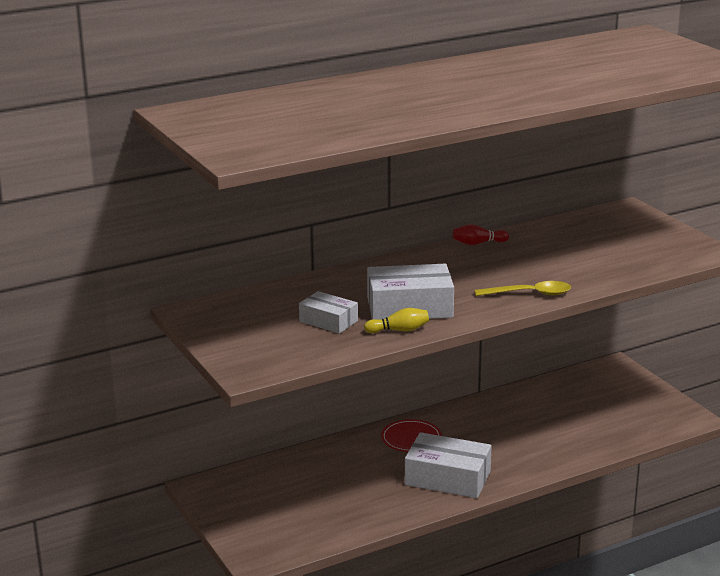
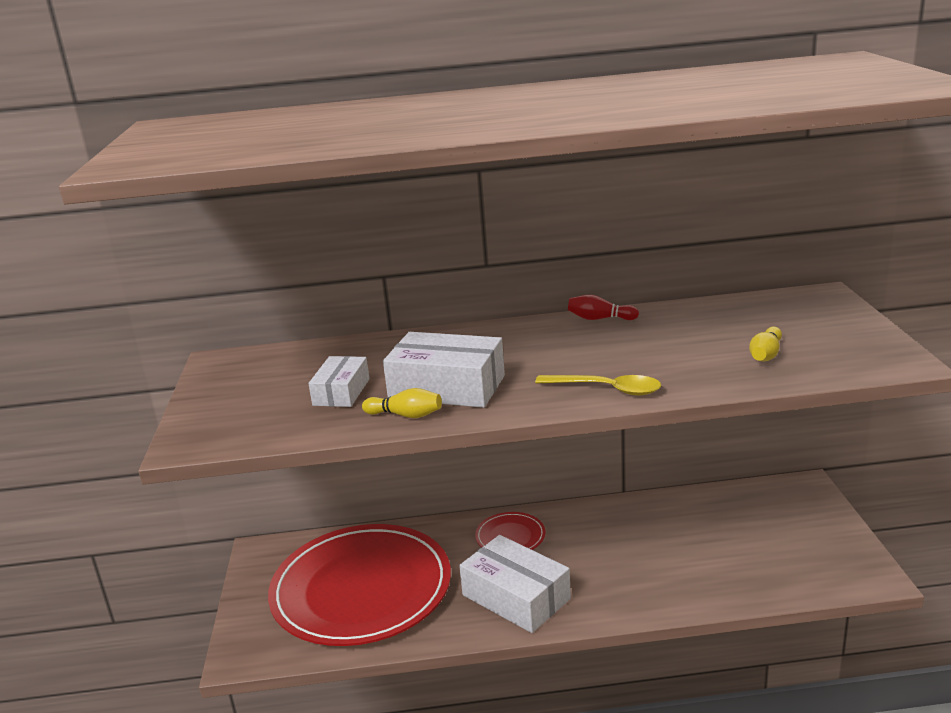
camera: 25 degrees right, 0 degrees up
(317, 497) = (361, 589): none -> red plate
(328, 321) = (341, 392): white box -> white box turned 45 degrees clockwise
(620, 257) = (765, 355): none -> yellow bowling pin

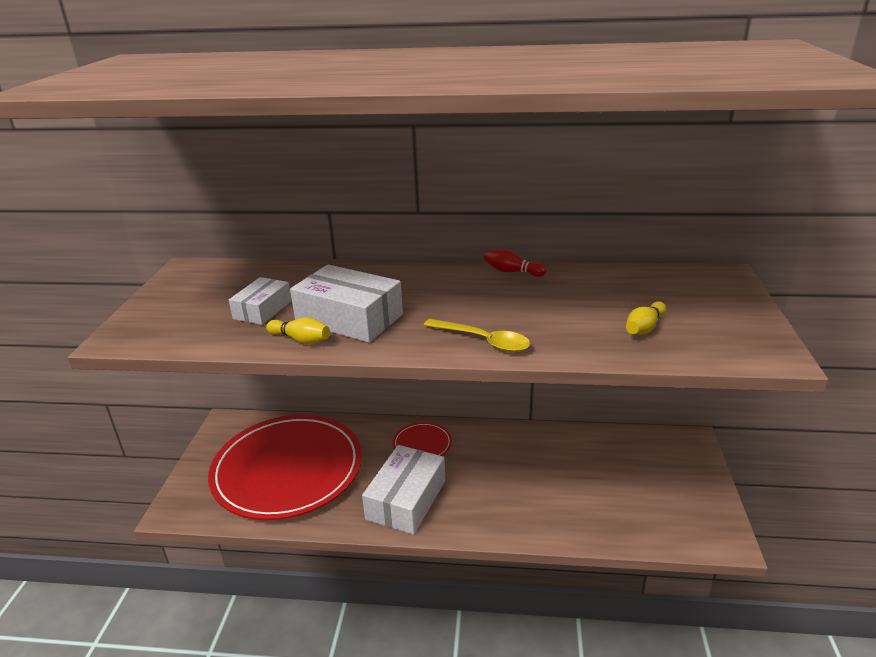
camera: 10 degrees right, 5 degrees up
(516, 597) = (406, 499): white box -> white box turned 60 degrees clockwise

